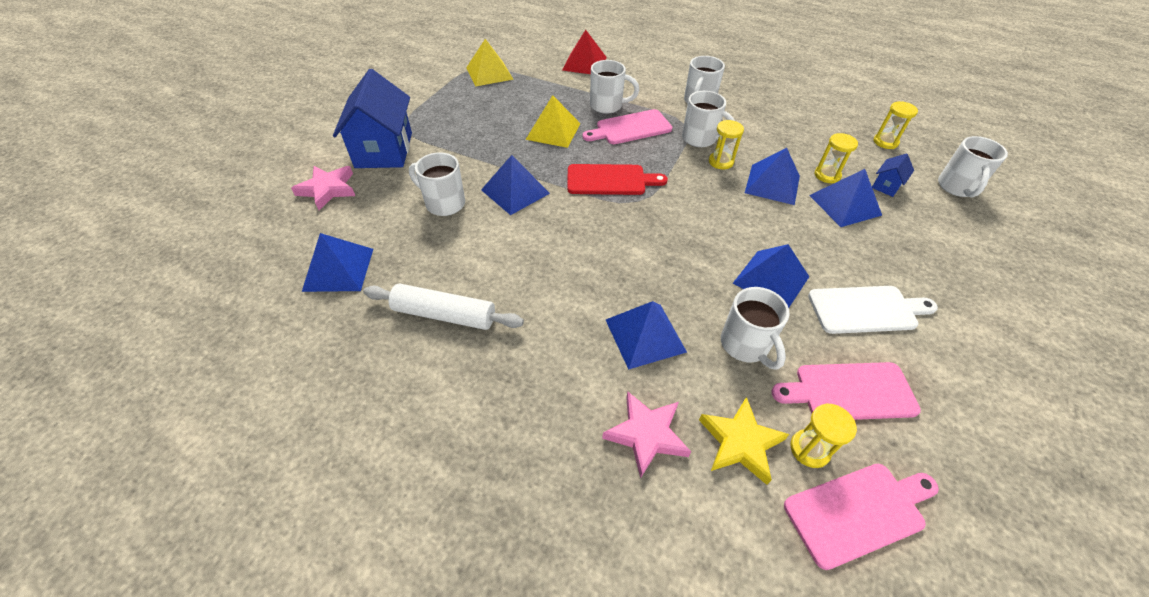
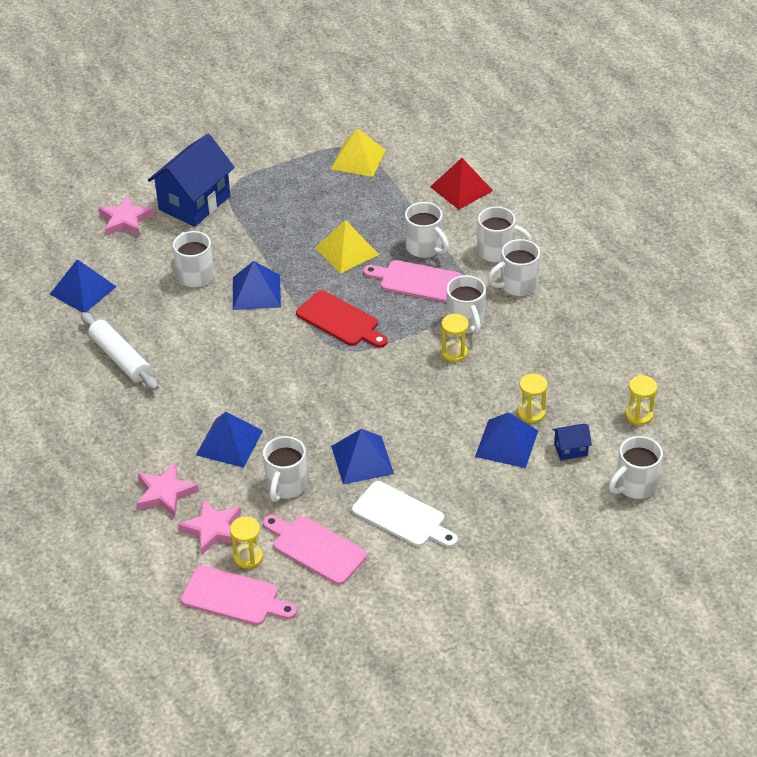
camera: 40 degrees right, 5 degrees down
(658, 88) = (497, 252): none -> white mug
(740, 442) = (213, 529): yellow star -> pink star
(772, 184) = (471, 394): blue pyramid -> none

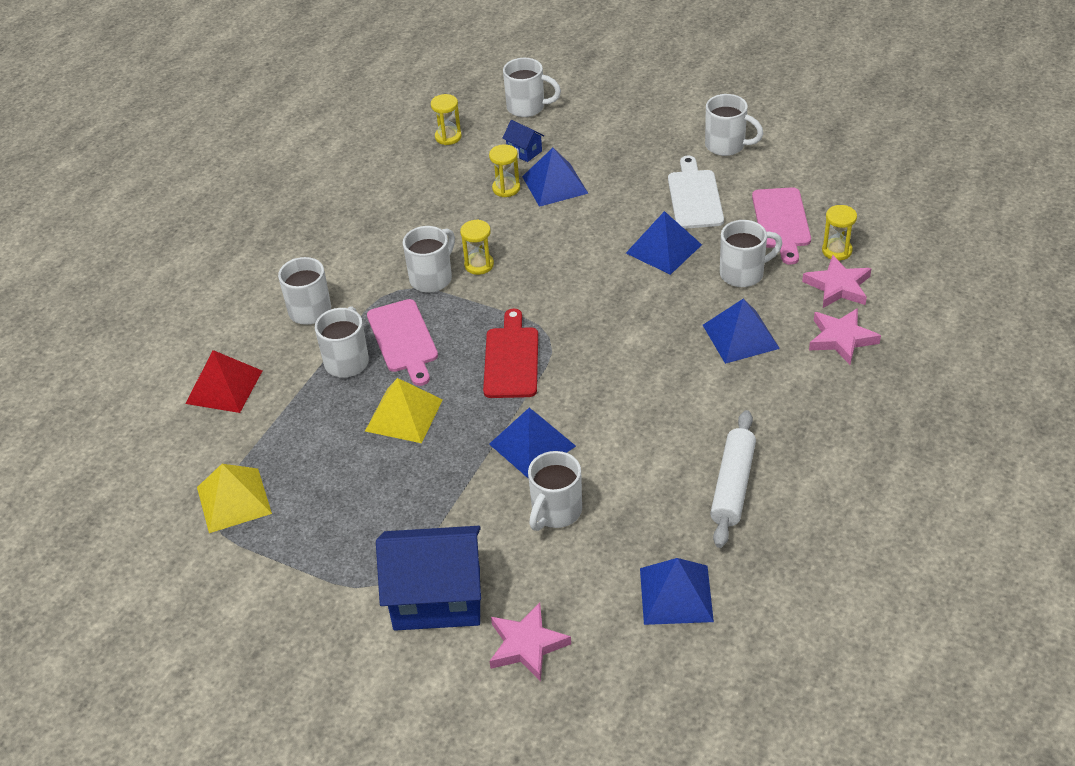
camera: 125 degrees left, 0 degrees up
(234, 597) = (880, 235): pink cutting board -> none
(517, 285) = (348, 273): white mug -> white mug (726, 146)

